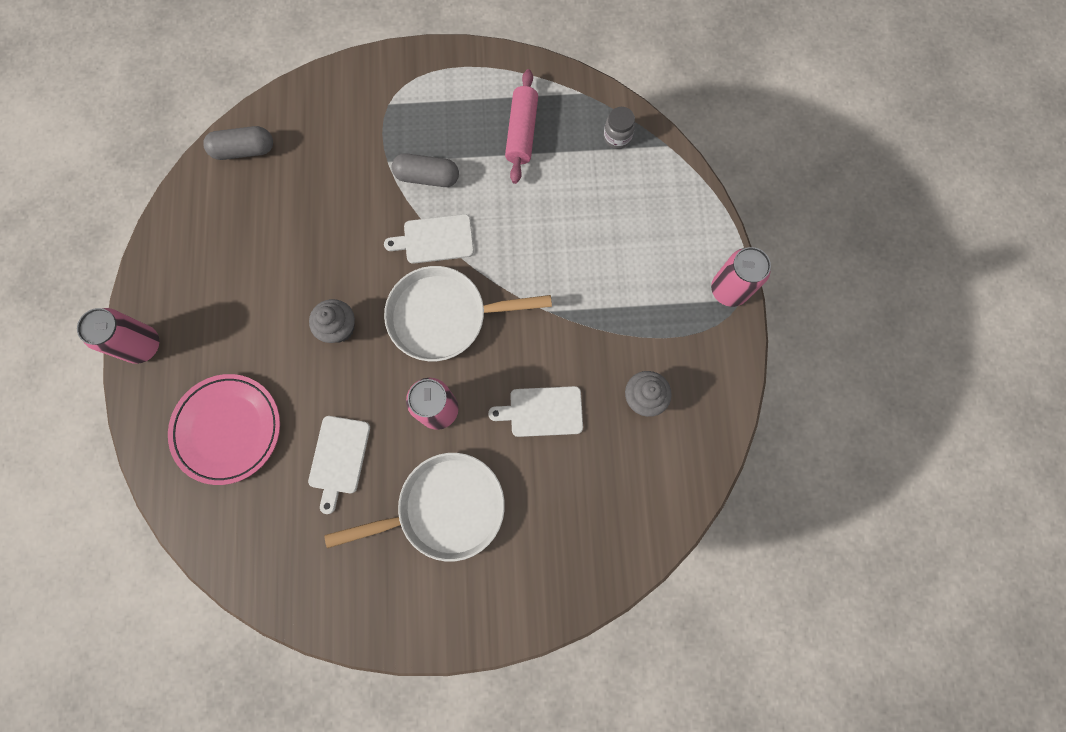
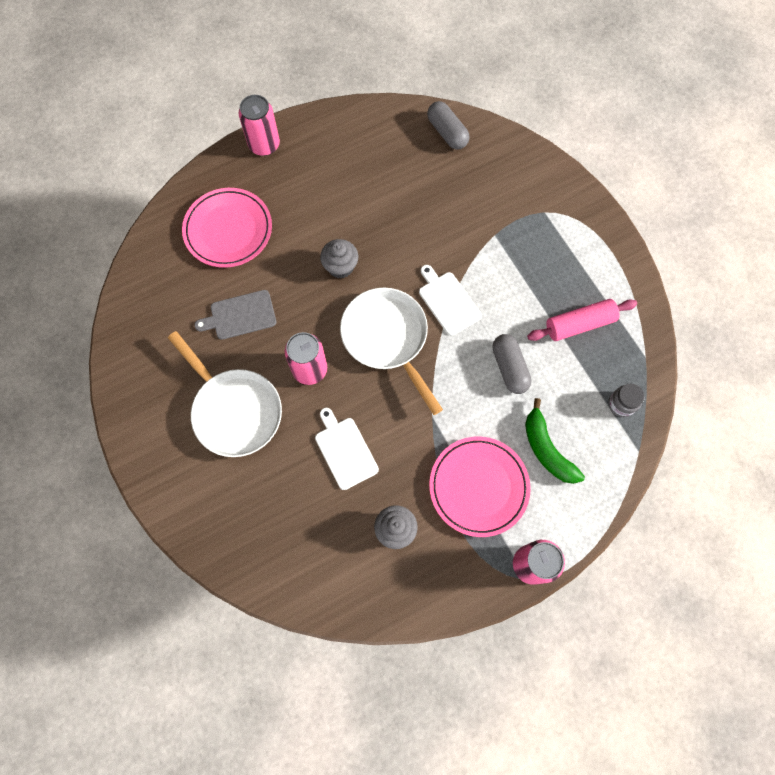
camera: 65 degrees right, 5 degrees down
(339, 458) = (240, 315): white cutting board -> grey cutting board
(427, 177) = (498, 270): grey capsule -> grey capsule (509, 368)
(629, 222) = (546, 449): none -> green banana
(637, 301) = (478, 487): none -> pink plate

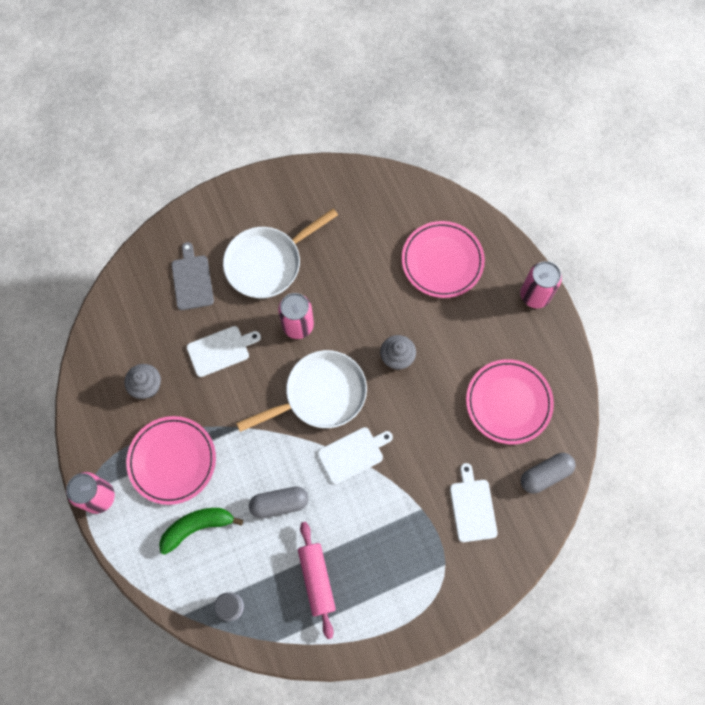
camera: 95 degrees right, 0 degrees up
(240, 315) = (355, 269): grey cutting board -> grey cutting board (192, 280)
(379, 164) = (508, 402): none -> pink plate
(486, 191) = (472, 507): none -> white cutting board

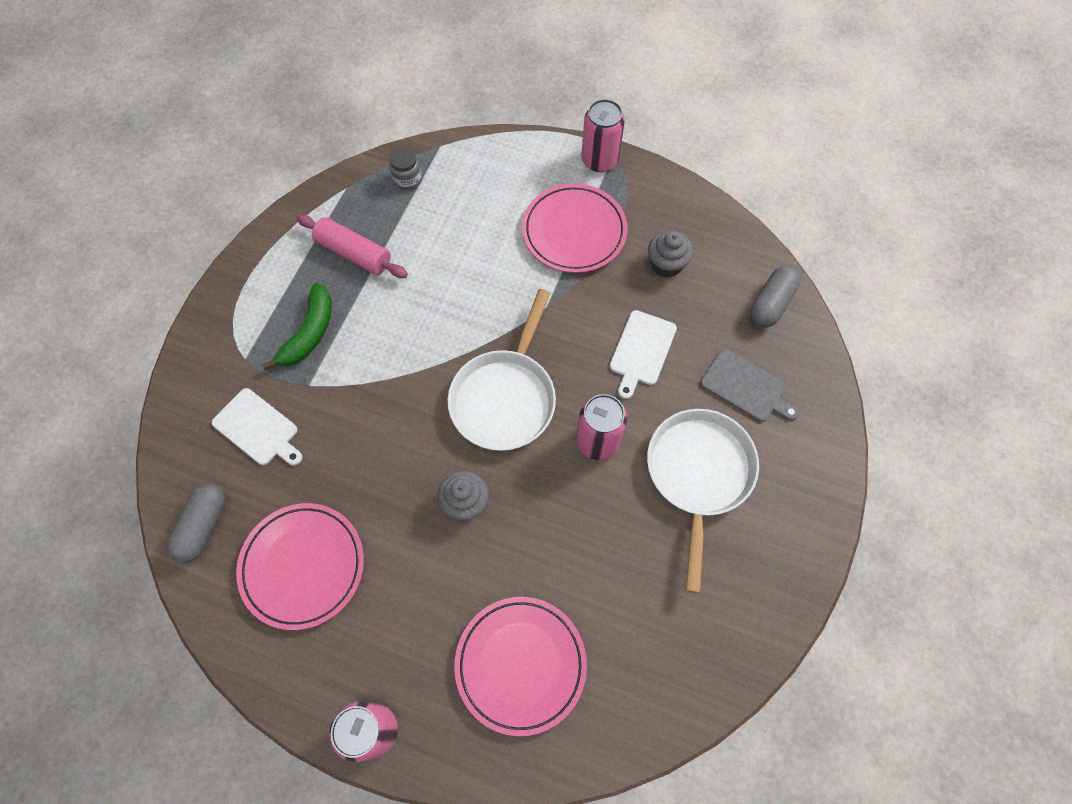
camera: 135 degrees right, 5 degrees down
(197, 527) = (496, 206): green banana -> green banana (309, 333)
(279, 504) = (446, 279): grey capsule -> grey capsule (771, 304)
(353, 454) = (420, 374): white cutting board -> none

